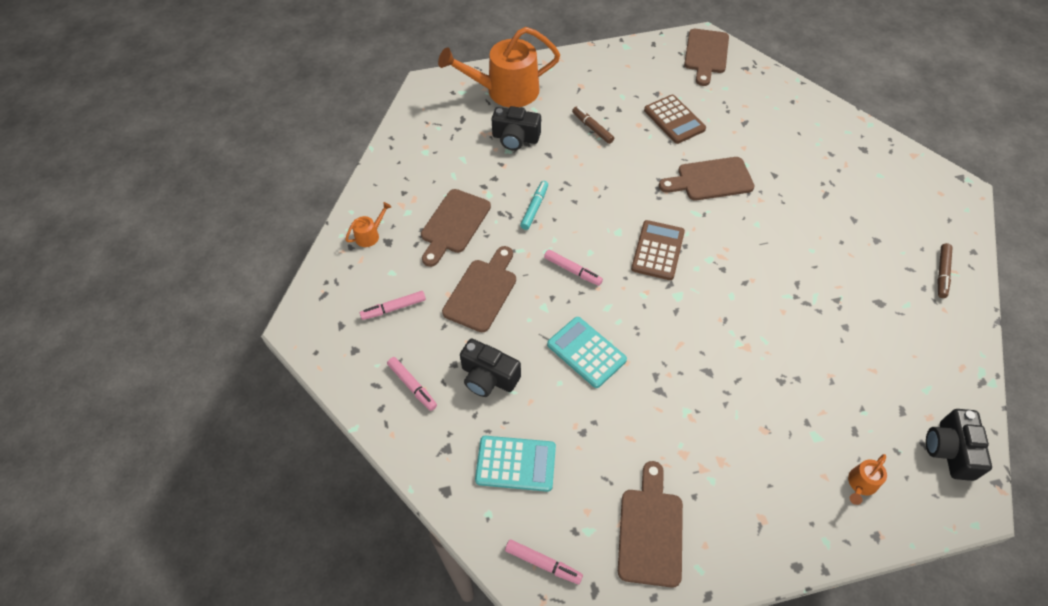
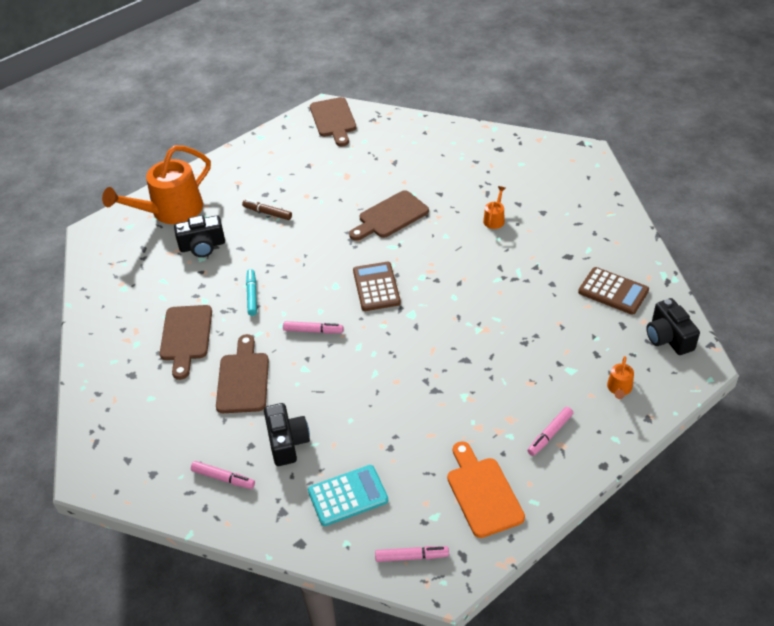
camera: 25 degrees left, 10 degrees down
(370, 235) = (111, 376): orange watering can -> orange watering can (494, 219)
(394, 308) = (169, 425): pink marker -> pink marker (550, 434)
(488, 377) = (287, 442): black camera -> black camera turned 105 degrees counterclockwise
(586, 352) = (360, 388): turquoise calculator -> none
(650, 530) = (482, 493): brown cutting board -> orange cutting board
(674, 120) = (335, 181): brown calculator -> brown calculator (613, 291)
(942, 273) = (602, 217): brown marker -> none

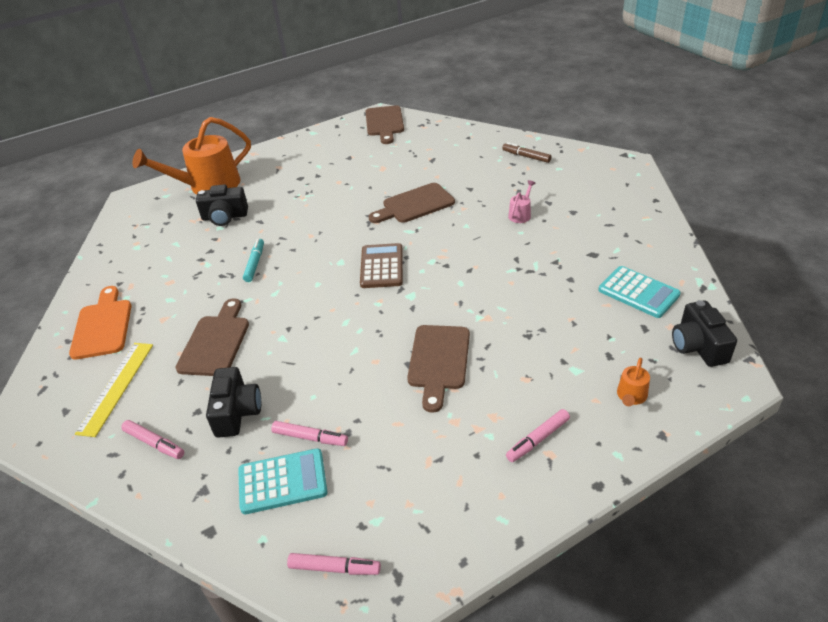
camera: 10 degrees right, 5 degrees down
(166, 432) = (116, 387): none -> yellow ruler
(186, 337) = (175, 296): brown cutting board -> brown cutting board (438, 361)
(267, 213) = (296, 193): brown marker -> brown marker (526, 156)
(313, 331) = (304, 302): pink marker -> pink marker (310, 438)
(482, 493) = (441, 499): orange cutting board -> orange cutting board (103, 326)
(494, 219) = (520, 214): orange watering can -> pink watering can
(613, 291) = (638, 292): brown calculator -> turquoise calculator

